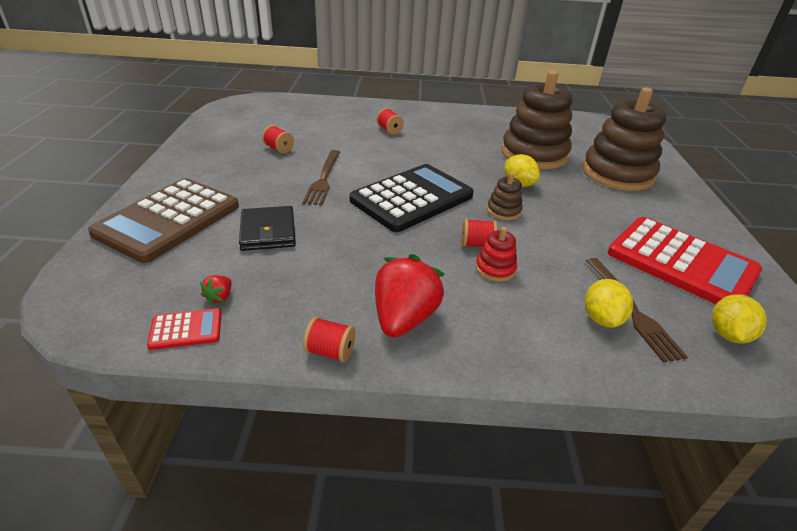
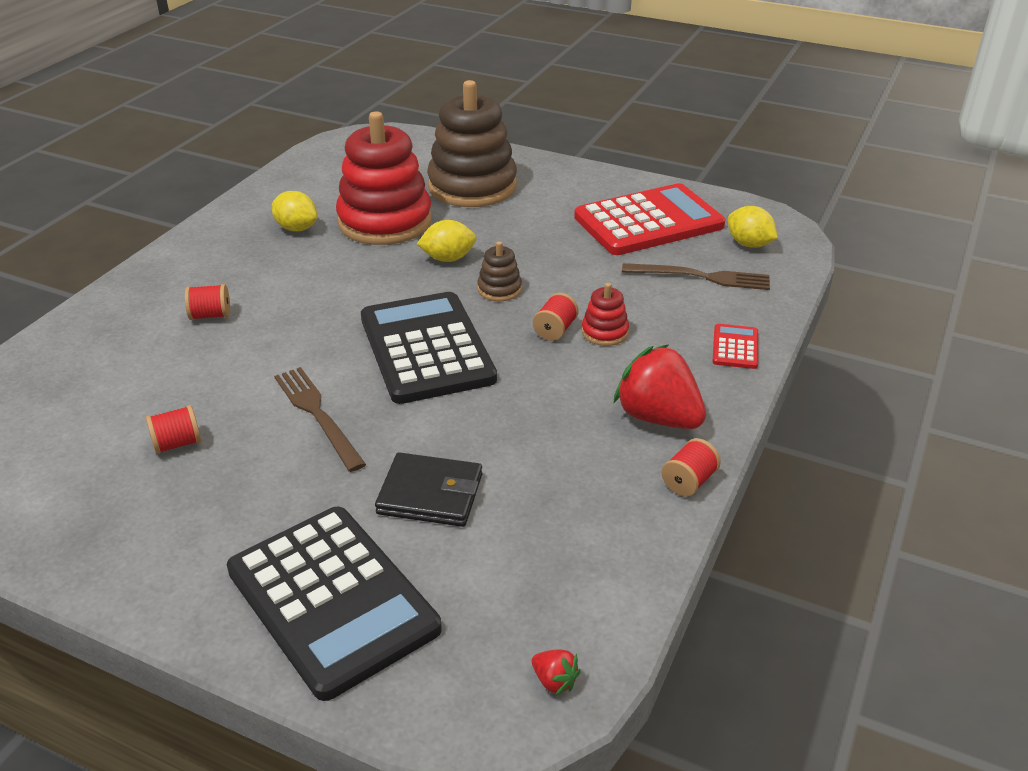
camera: 65 degrees left, 0 degrees up
(168, 220) = (332, 599): brown calculator -> black calculator
(186, 329) = (609, 595): red calculator -> red calculator (735, 347)
(220, 297) = (558, 559): red strawberry -> red strawberry (554, 681)
(323, 179) = (317, 414): brown fork -> brown fork turned 150 degrees counterclockwise
(534, 154) = (385, 222): brown stacking toy -> red stacking toy
(601, 318) = (706, 298): yellow lemon -> yellow lemon (296, 228)

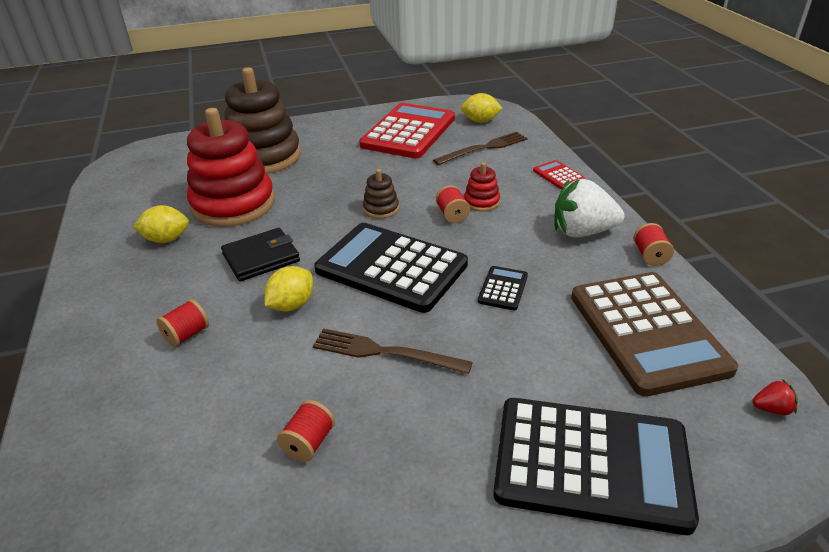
camera: 40 degrees left, 0 degrees up
(430, 494) = (538, 353): black wallet -> black wallet (261, 258)
(448, 258) = (317, 207): yellow lemon -> yellow lemon (292, 305)
(491, 423) = (503, 288): none -> black calculator
(557, 543) = (647, 332): none -> brown calculator
(658, 417) = (582, 232): red strawberry -> white strawberry

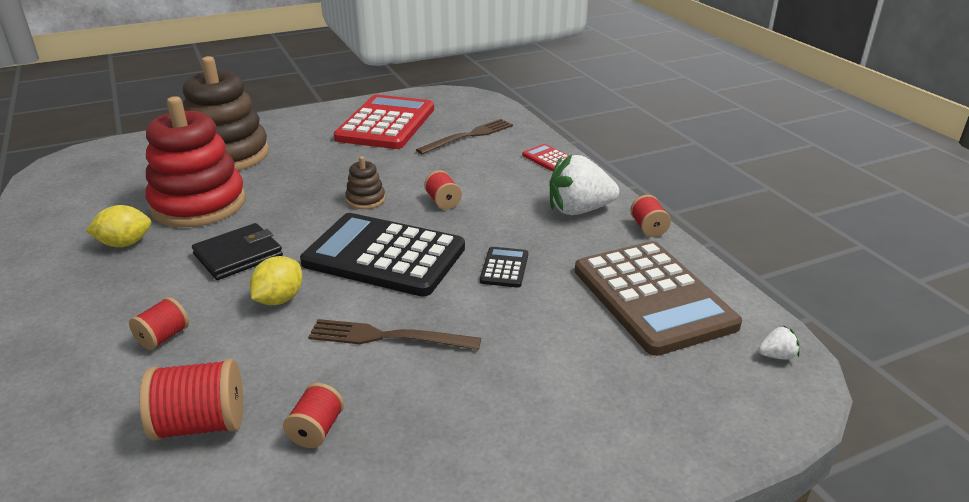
camera: 10 degrees left, 5 degrees down
(208, 425) = (201, 424): none -> red spool
(480, 121) = (462, 110): yellow lemon -> none
(481, 202) = (472, 187): red stacking toy -> none
(591, 464) = (611, 420): black calculator -> none
(771, 409) = (777, 356): red strawberry -> white strawberry

